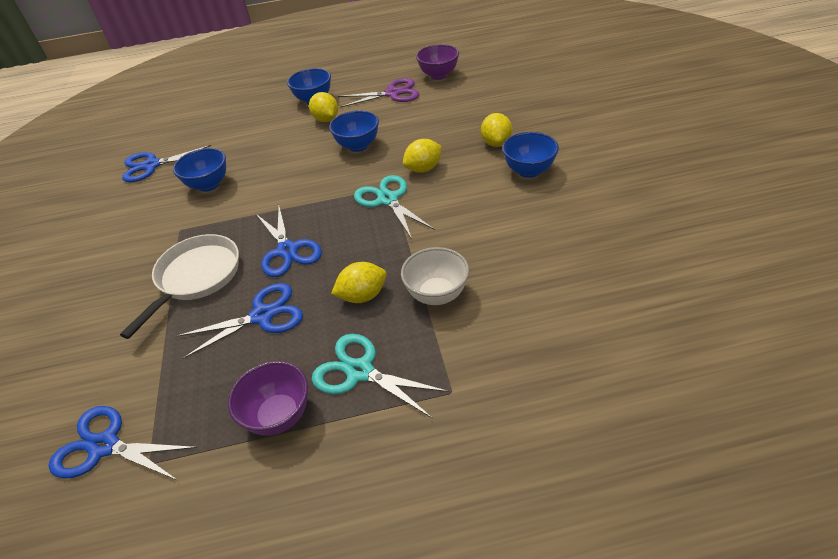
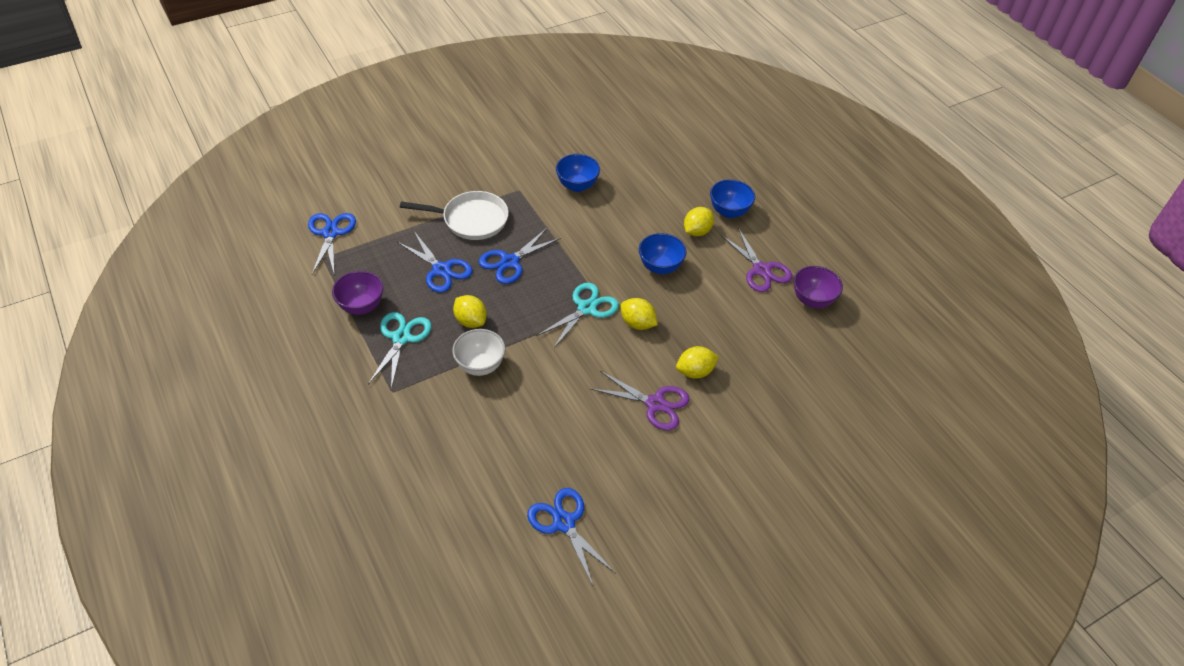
camera: 65 degrees right, 5 degrees up
(152, 165) = (594, 140): blue scissors -> blue scissors (564, 523)
(528, 171) = (655, 404): blue bowl -> purple scissors

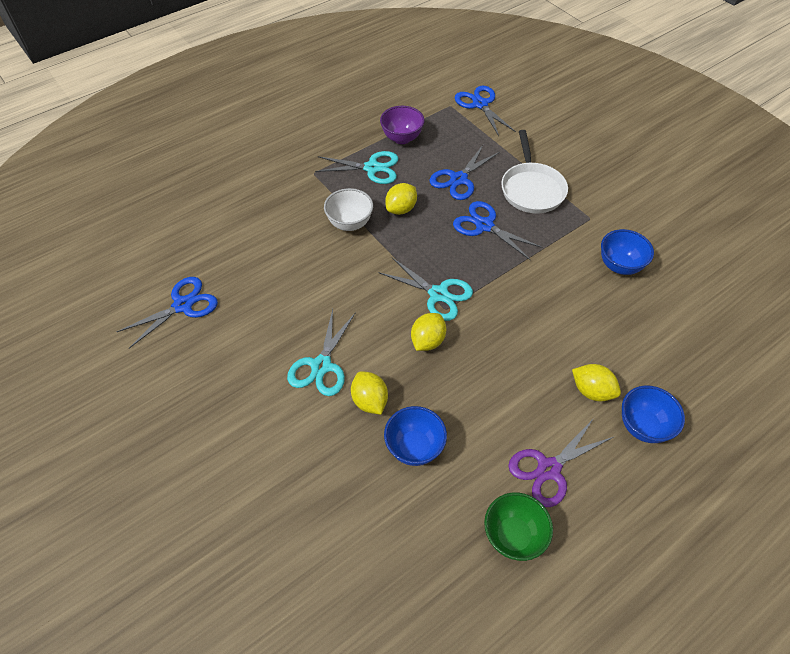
camera: 85 degrees right, 5 degrees up
(331, 233) = (480, 104): blue scissors -> blue scissors turned 105 degrees counterclockwise
(655, 404) = (321, 365): purple scissors -> turquoise scissors
(660, 267) = (518, 356): blue bowl -> blue bowl (414, 447)
(812, 300) = (513, 536): purple bowl -> green bowl

